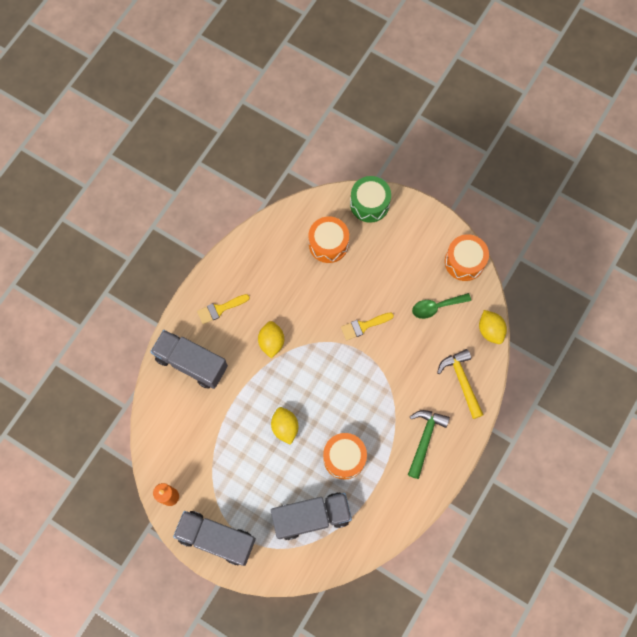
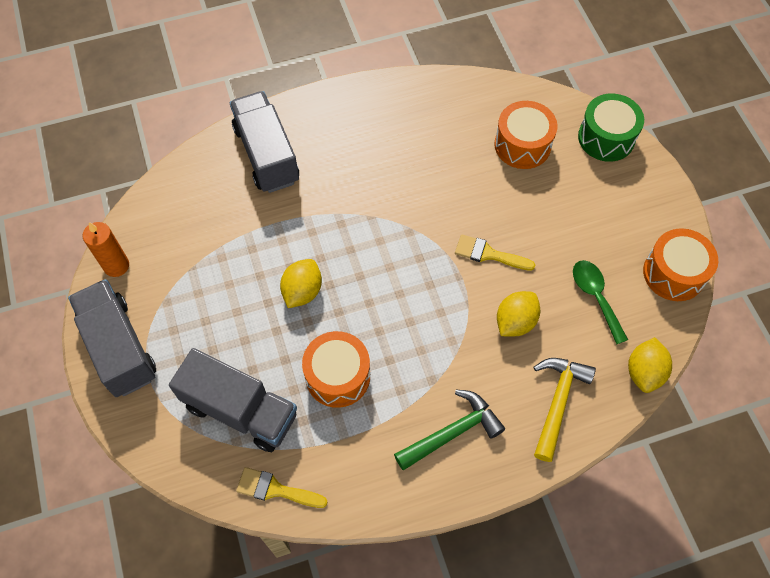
camera: 40 degrees right, 10 degrees down
(220, 309) = (345, 126): yellow brush -> yellow brush (275, 489)
(271, 342) = (369, 196): yellow lemon -> yellow lemon (515, 322)
(436, 307) = (595, 297): green spoon -> green spoon turned 45 degrees clockwise

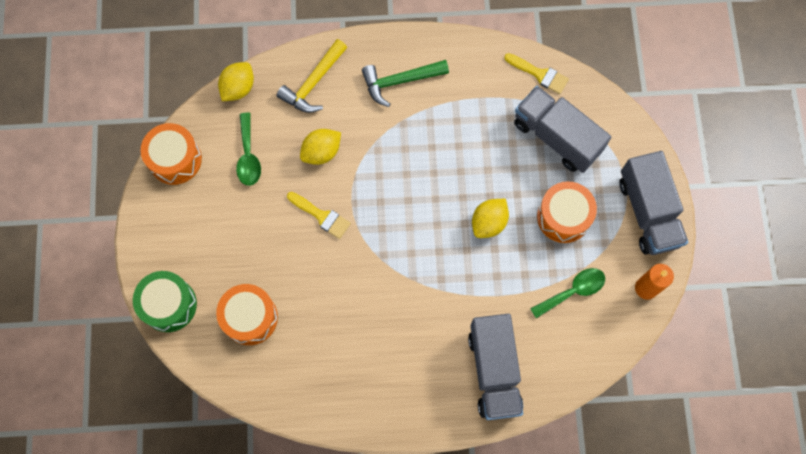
camera: 165 degrees left, 10 degrees up
(197, 244) = (573, 291): none -> green spoon
(338, 376) = (475, 144): orange drum -> orange drum (563, 217)

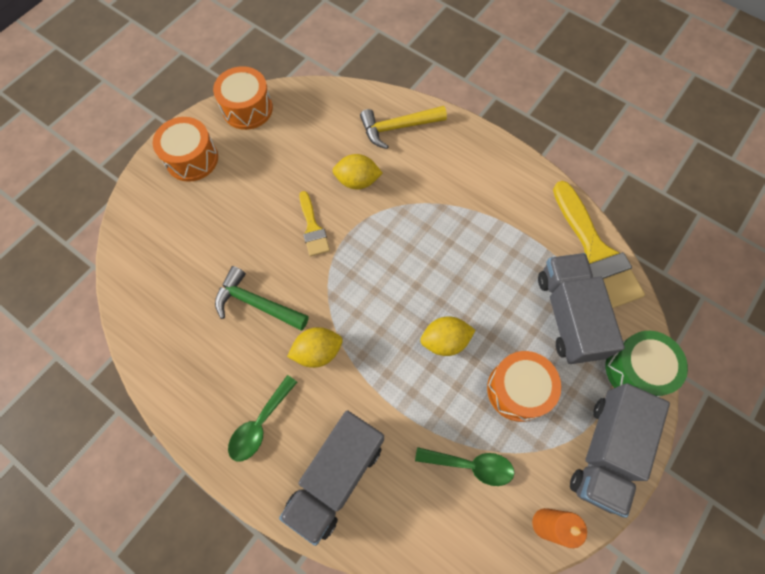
camera: 40 degrees right, 5 degrees down
(169, 305) = (142, 205): green drum -> green drum (636, 370)
(238, 88) = (339, 93): yellow lemon -> yellow lemon (318, 352)
(248, 156) = (300, 144): green spoon -> green spoon (260, 424)
(250, 318) = (187, 262): orange drum -> orange drum (192, 159)
(399, 81) = (467, 173): green hammer -> green hammer (256, 303)
(540, 74) = (595, 253): yellow brush -> yellow brush, size x1.92

